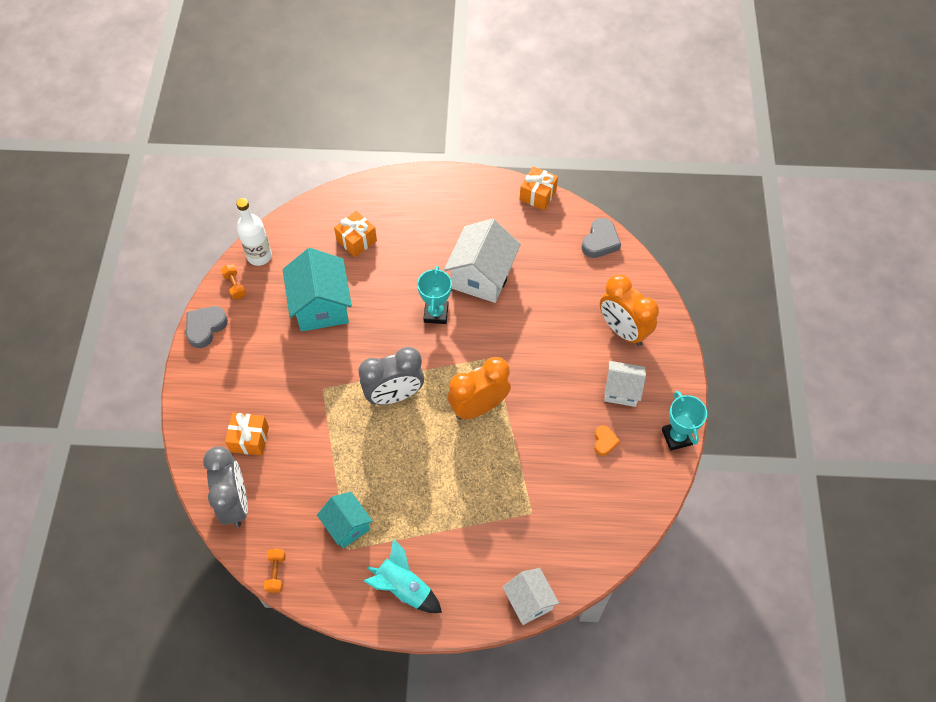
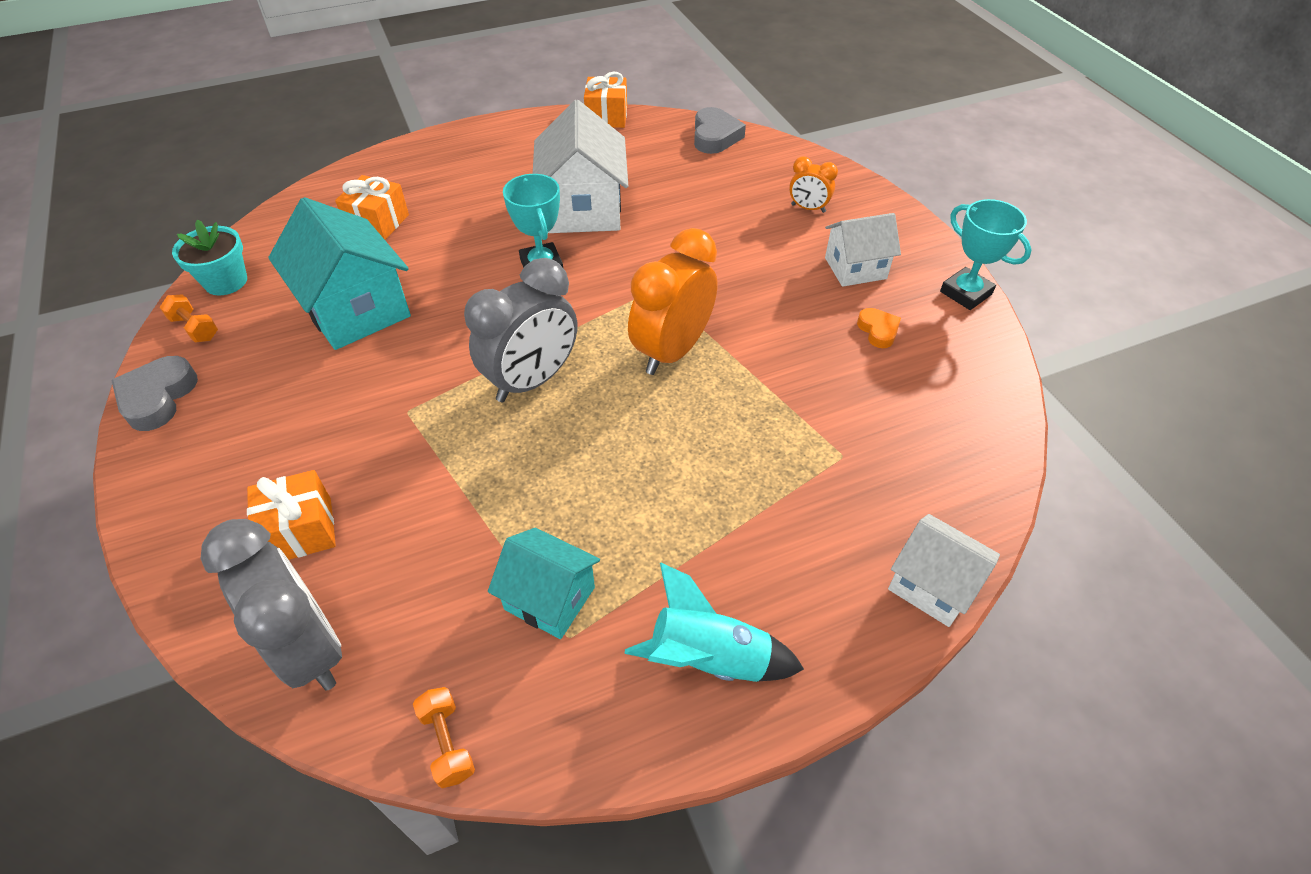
camera: 25 degrees left, 10 degrees down
(259, 256) = (226, 281): white bottle -> turquoise flower pot
(623, 330) = (808, 208): orange clock -> orange clock, size x0.50

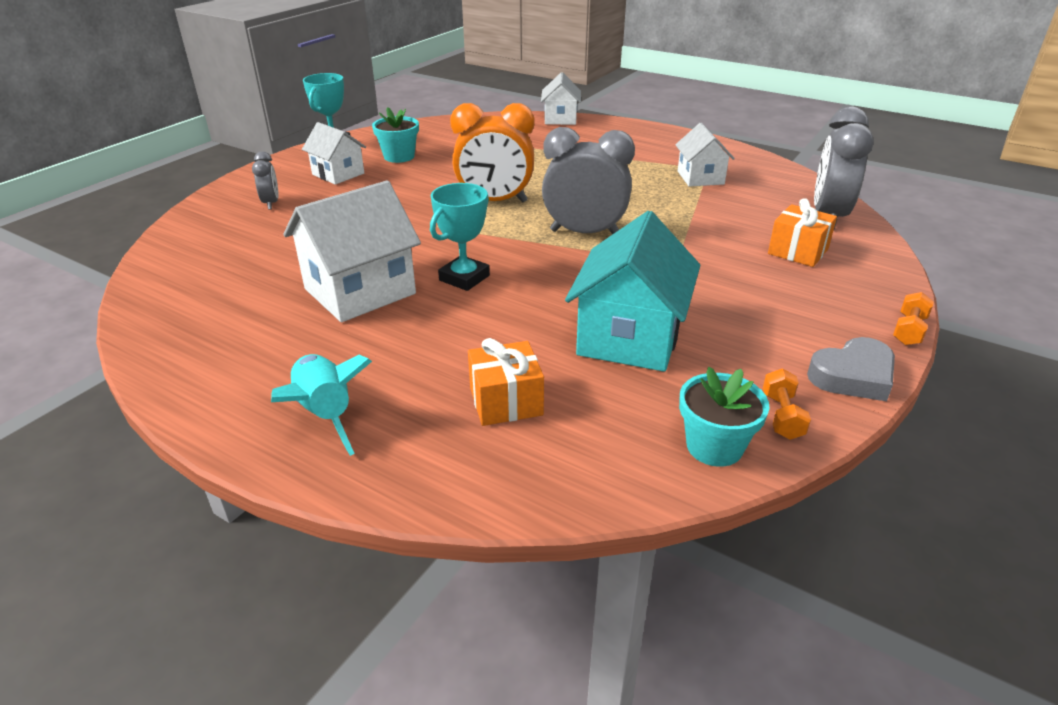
camera: 125 degrees left, 15 degrees down
(448, 743) = (790, 173): orange dumbbell -> orange dumbbell (908, 330)
(550, 598) = (700, 178): turquoise house -> white house
(606, 117) = (147, 350): orange gift -> none
(709, 658) = (664, 143): turquoise rocket -> turquoise rocket (325, 414)
(715, 136) = (164, 272): grey heart -> none
(808, 208) = (271, 203): orange clock -> grey clock
(878, 331) = (399, 156): orange heart -> turquoise flower pot

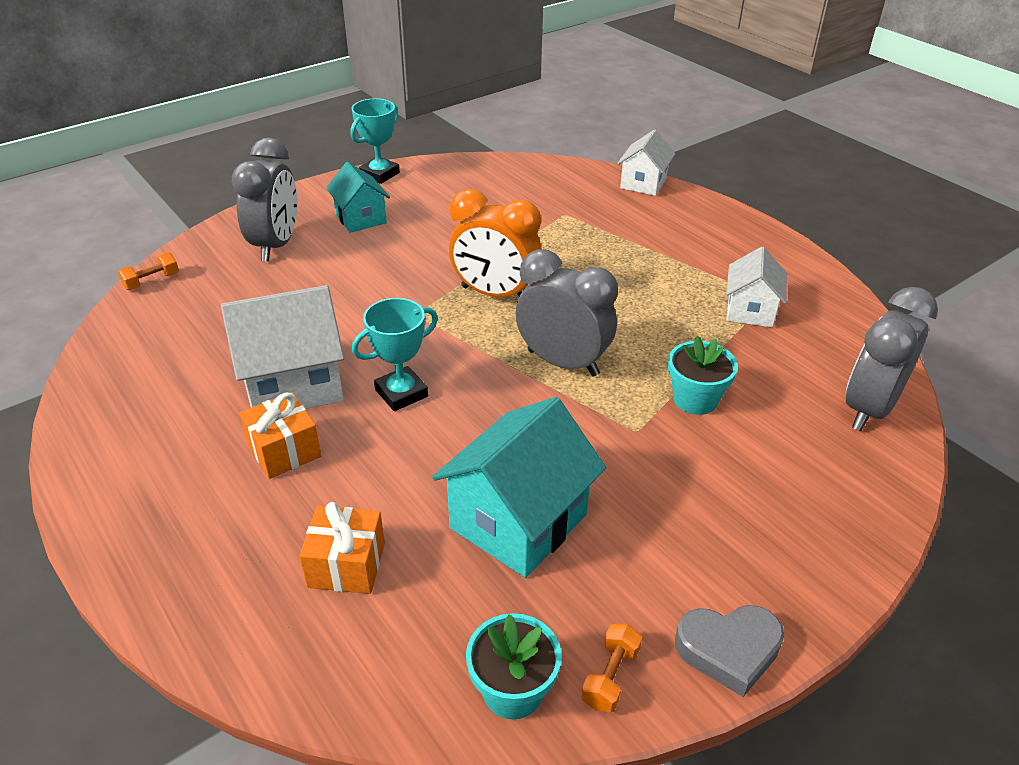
camera: 20 degrees right, 5 degrees up
(271, 203) = (276, 245): grey clock -> grey clock, size x1.99
(325, 414) = (180, 527): turquoise rocket -> none
(338, 174) = (360, 218): white house -> turquoise house
(399, 156) = (434, 206): turquoise flower pot -> turquoise flower pot (695, 399)
(798, 251) = (792, 452): orange gift -> orange gift (284, 450)
(908, 330) = (844, 607): orange dumbbell -> orange dumbbell (151, 281)

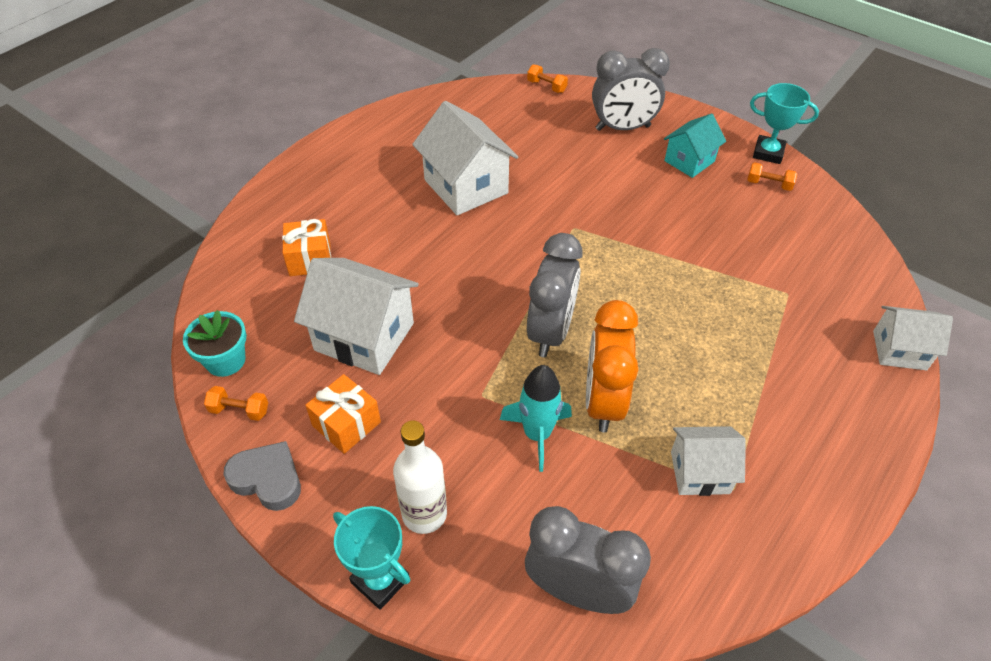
camera: 75 degrees right, 10 degrees up
(284, 450) = (400, 202): orange gift -> orange gift (346, 424)
(401, 393) = (476, 243): turquoise trophy -> turquoise trophy (380, 580)
(423, 185) = (769, 184): none -> orange dumbbell
(495, 294) = (625, 269): orange clock -> orange clock (603, 402)
(518, 521) = (364, 337): turquoise house -> white house
(695, 399) = (537, 434): turquoise flower pot -> turquoise rocket
(728, 650) = (267, 479): grey heart -> grey heart turned 135 degrees clockwise
(786, 503) = (424, 514): none -> white bottle

